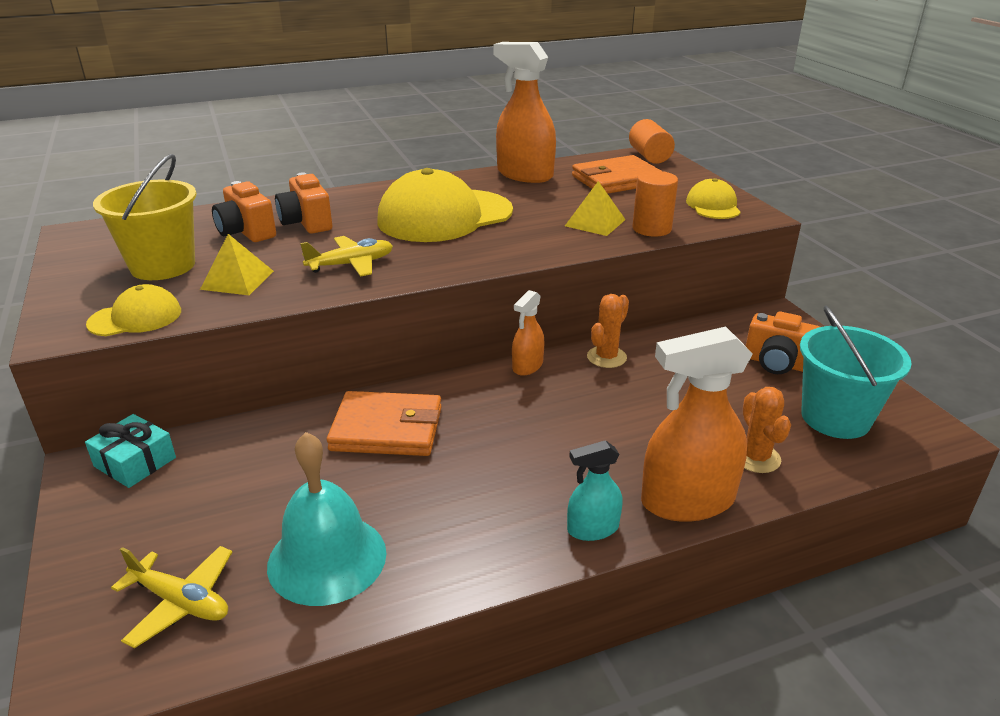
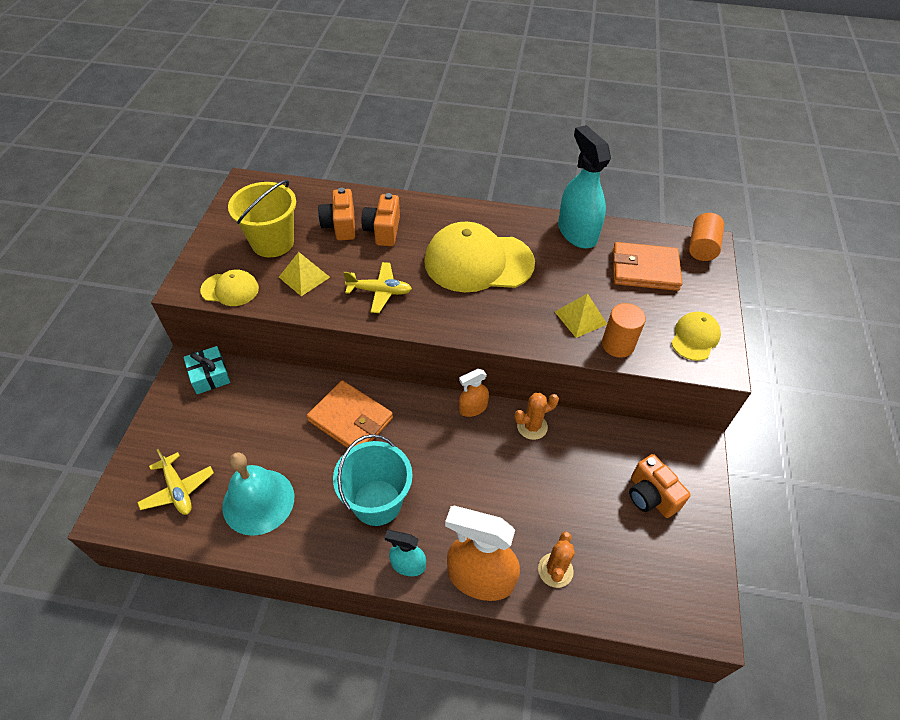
camera: 30 degrees right, 20 degrees up
(524, 174) = (577, 232): orange spray bottle -> turquoise spray bottle
(835, 418) = (645, 569): turquoise bucket -> turquoise bucket (377, 502)

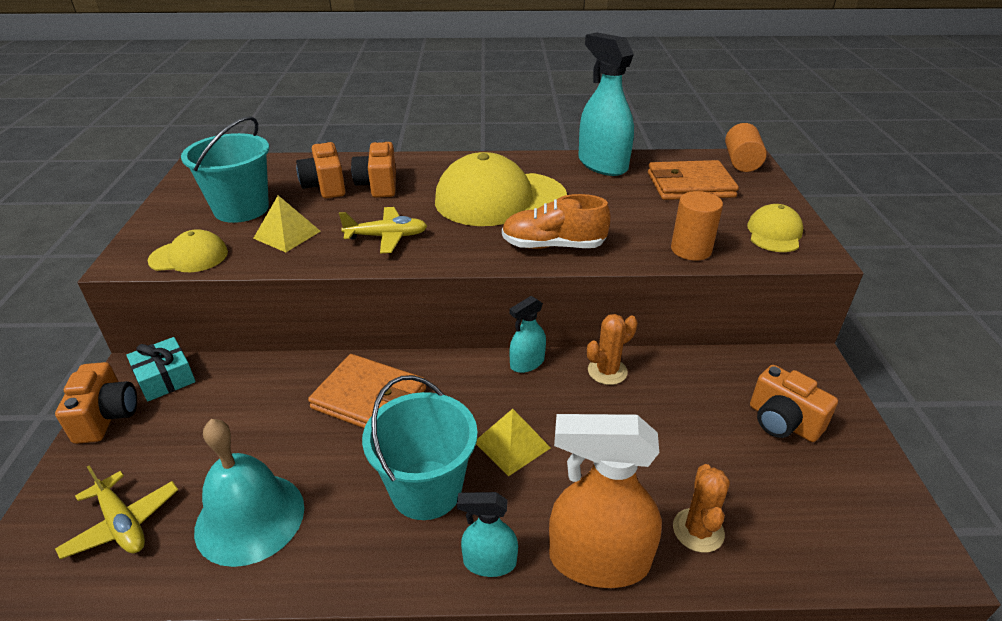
camera: 10 degrees left, 15 degrees down
(169, 402) = (107, 417): none -> orange camera
(272, 242) = (241, 209): yellow bucket -> turquoise bucket
(473, 408) = (527, 363): orange spray bottle -> turquoise spray bottle
(507, 322) = (553, 246): none -> orange shoe
(580, 318) = (637, 232): yellow pyramid -> yellow pyramid (512, 445)

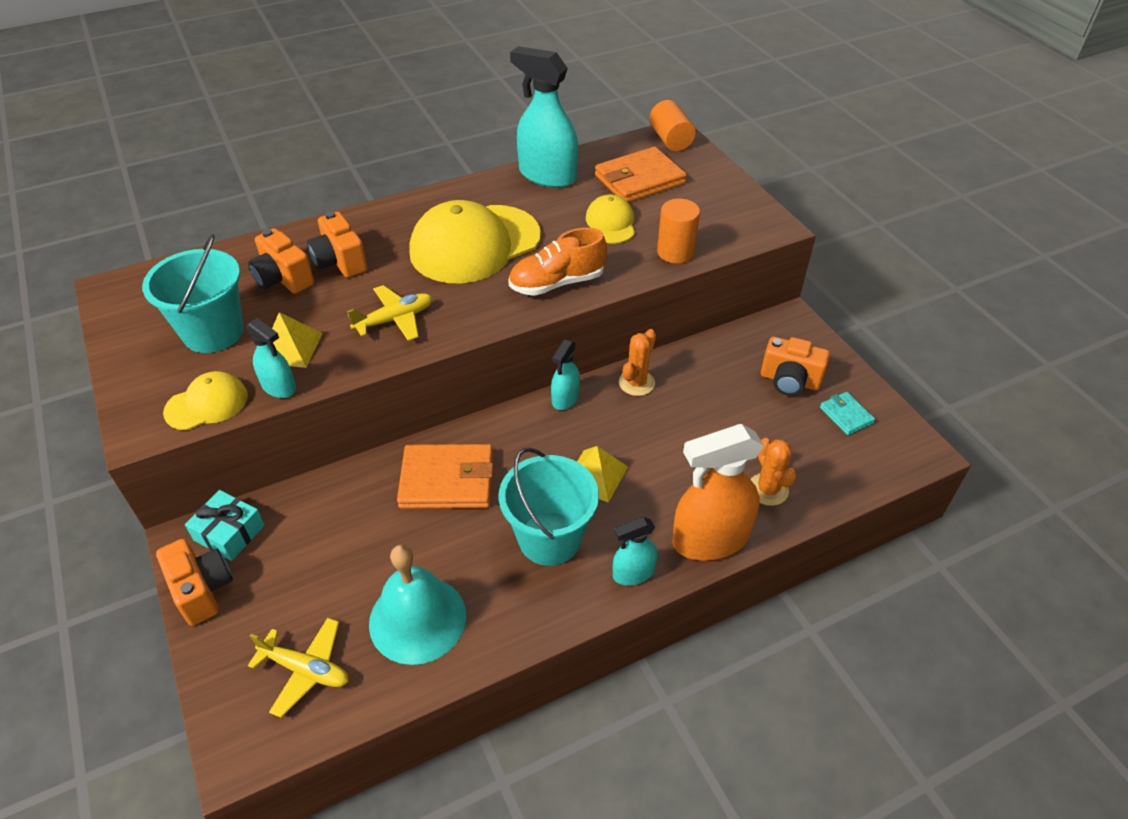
camera: 25 degrees left, 10 degrees up
(252, 260) = (279, 387): none -> turquoise spray bottle
(774, 233) = (733, 214): yellow cap -> yellow cap (611, 223)
(838, 481) = (846, 415): none -> turquoise wallet

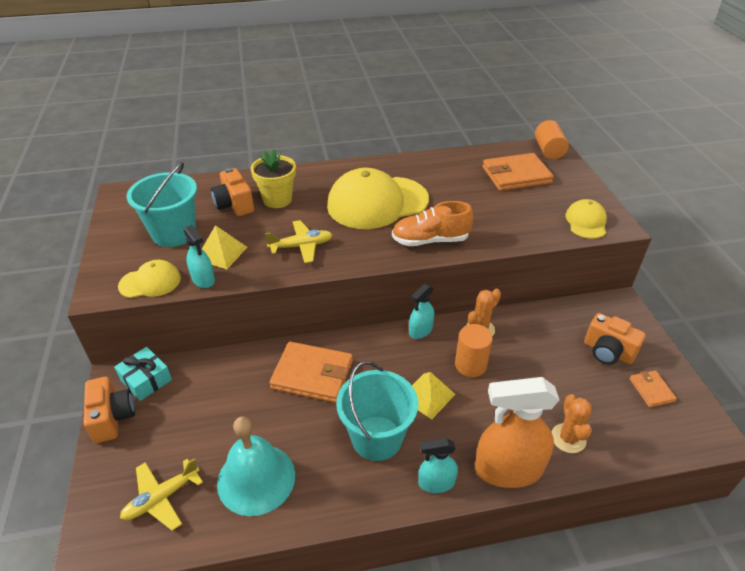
camera: 15 degrees right, 5 degrees down
(306, 670) = (162, 498): yellow plane -> yellow plane turned 105 degrees clockwise
(340, 261) = (277, 199): orange camera -> yellow flower pot
(547, 175) = (446, 162): turquoise spray bottle -> none
(611, 223) = (485, 203): yellow cap -> yellow cap (586, 222)
(675, 252) = (530, 232): orange cylinder -> orange cylinder (470, 365)
(846, 415) = (651, 390): turquoise wallet -> orange wallet

